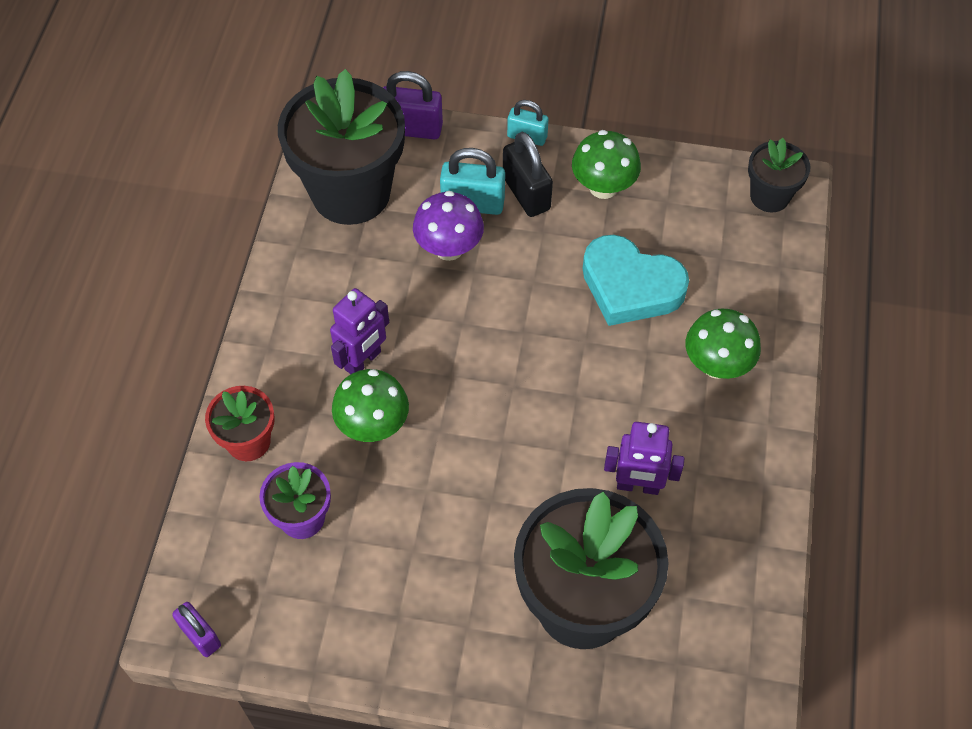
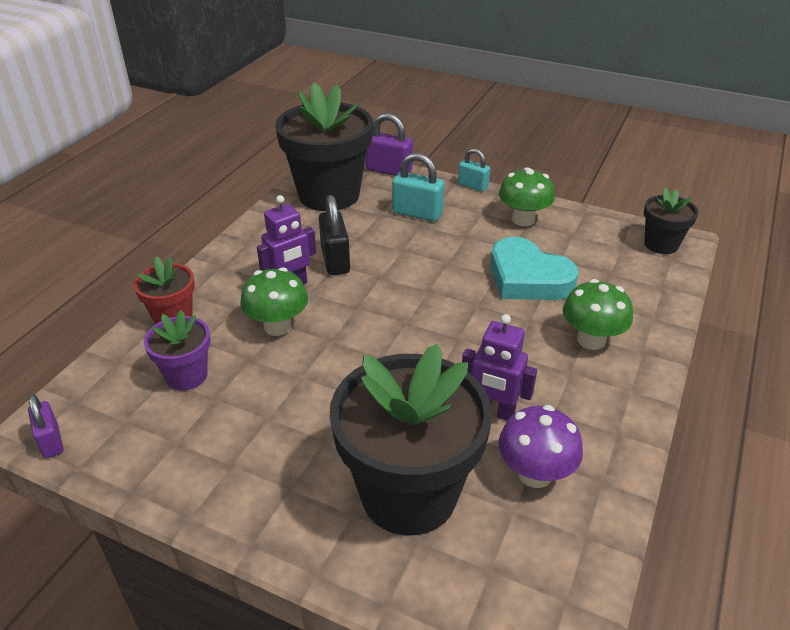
camera: 15 degrees right, 20 degrees down
(449, 248) = (388, 234): purple mushroom -> purple mushroom (535, 474)
(526, 193) = (461, 214): black padlock -> black padlock (335, 260)

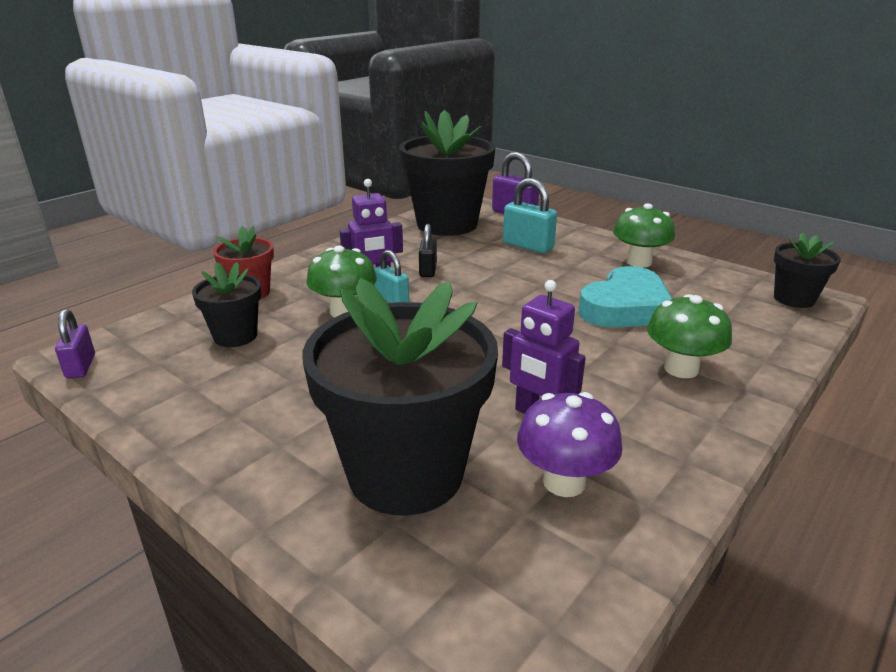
camera: 15 degrees right, 10 degrees down
(186, 375) = (235, 336): purple flower pot -> black flower pot
(335, 260) = (428, 270): black padlock -> black padlock, size x0.65
(473, 186) = (595, 232): turquoise padlock -> turquoise padlock (392, 299)
(528, 278) = (625, 308): turquoise heart -> turquoise heart turned 105 degrees counterclockwise

